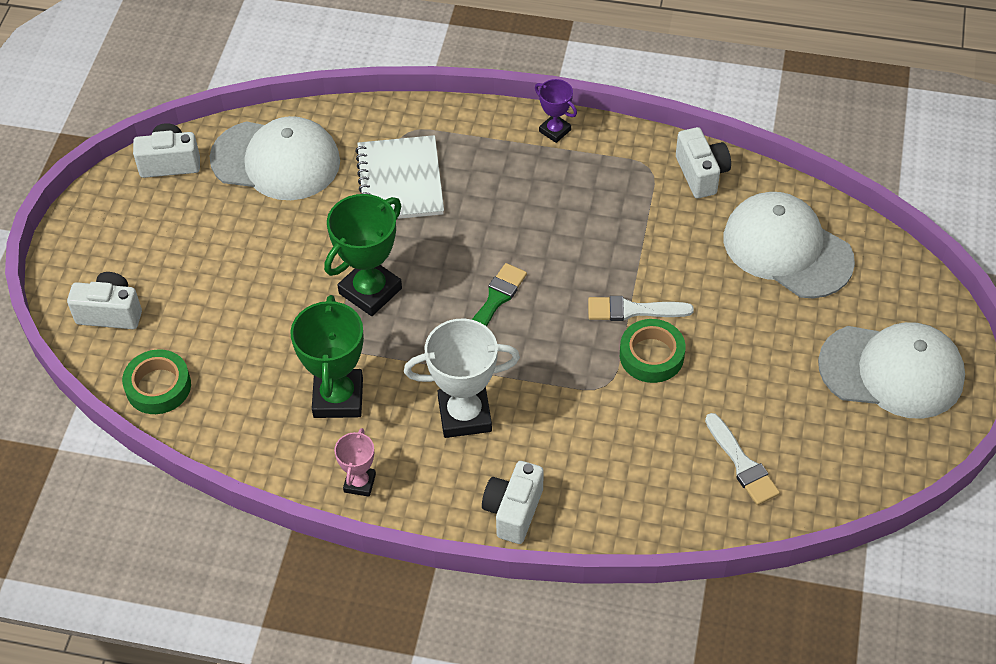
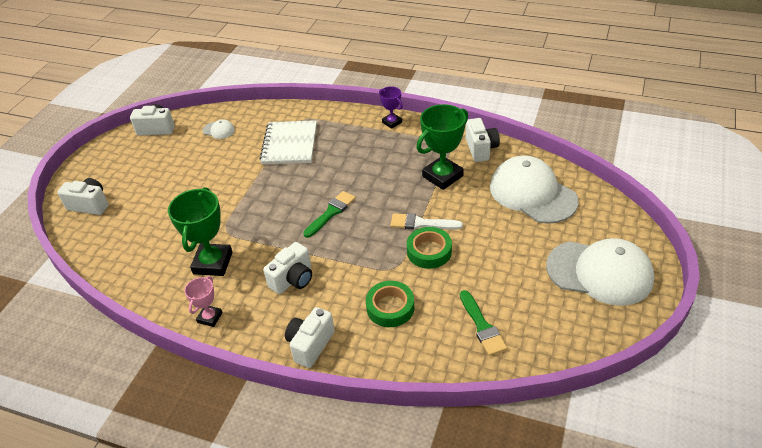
camera: 10 degrees right, 10 degrees down
(158, 386) = (101, 248): green tape -> green tape (390, 307)
(276, 160) = (219, 130): white cap -> white cap, size x0.41
(370, 291) = (253, 202): green trophy -> green trophy (442, 176)
(464, 415) = (293, 279): white trophy -> white camera
(742, 464) = (482, 326): white brush -> green brush

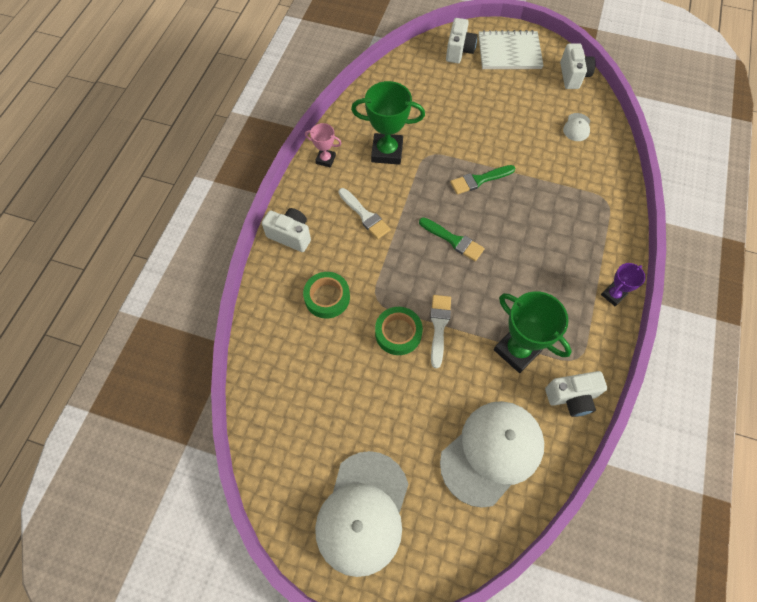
camera: 85 degrees right, 20 degrees up
(289, 144) = (560, 193): white notebook -> white notebook (509, 52)
(293, 279) = (365, 215): white camera -> white brush
(482, 326) = (299, 379): green brush -> green brush (479, 180)

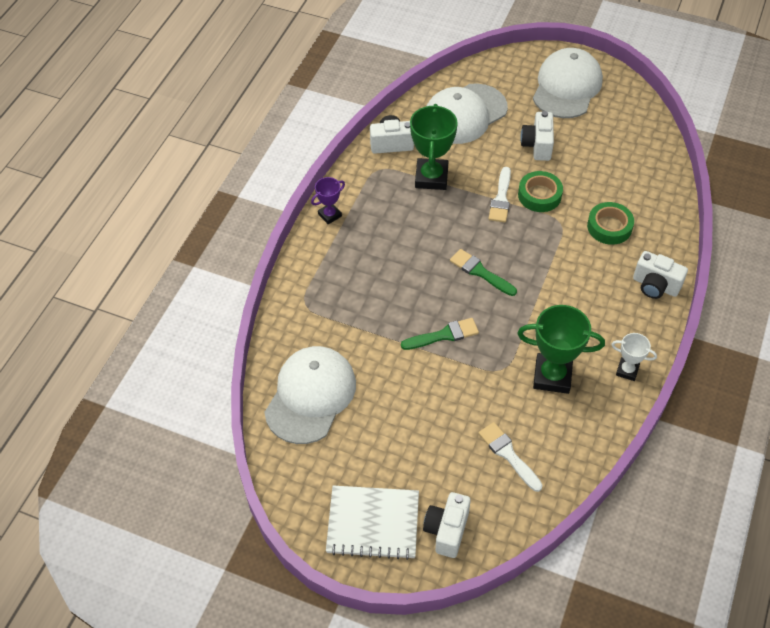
camera: 175 degrees left, 10 degrees down
(325, 159) = (627, 370): pink trophy -> white trophy
(365, 215) = (576, 302): white brush -> white brush (508, 454)
(517, 350) = (431, 177): green trophy -> green trophy turned 45 degrees clockwise
(573, 76) = (292, 475): white camera -> white camera (537, 145)
(577, 127) = (310, 396): white cap -> white cap, size x2.42

